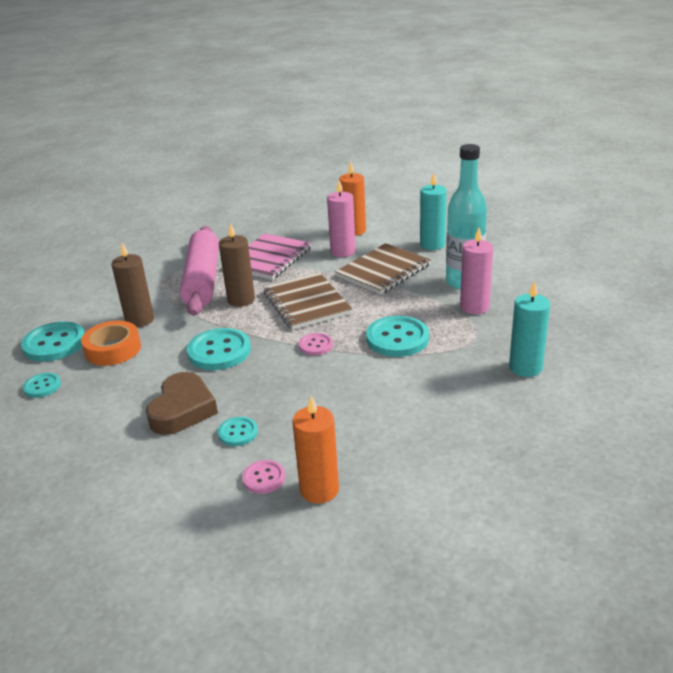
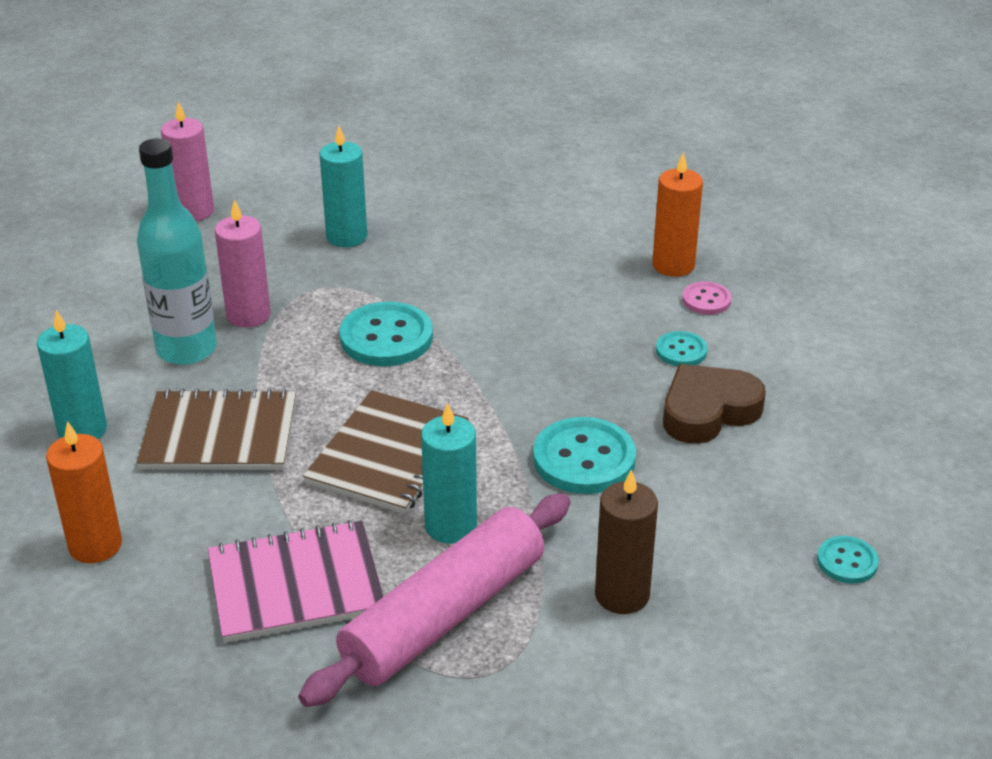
camera: 135 degrees left, 5 degrees up
(54, 344) = (780, 639): turquoise button -> none
(113, 349) = (707, 562): orange tape -> none
(241, 300) = (450, 526): brown candle -> turquoise candle
(316, 345) = (474, 389): pink button -> none
(343, 251) = (191, 512): pink candle -> pink candle (193, 211)

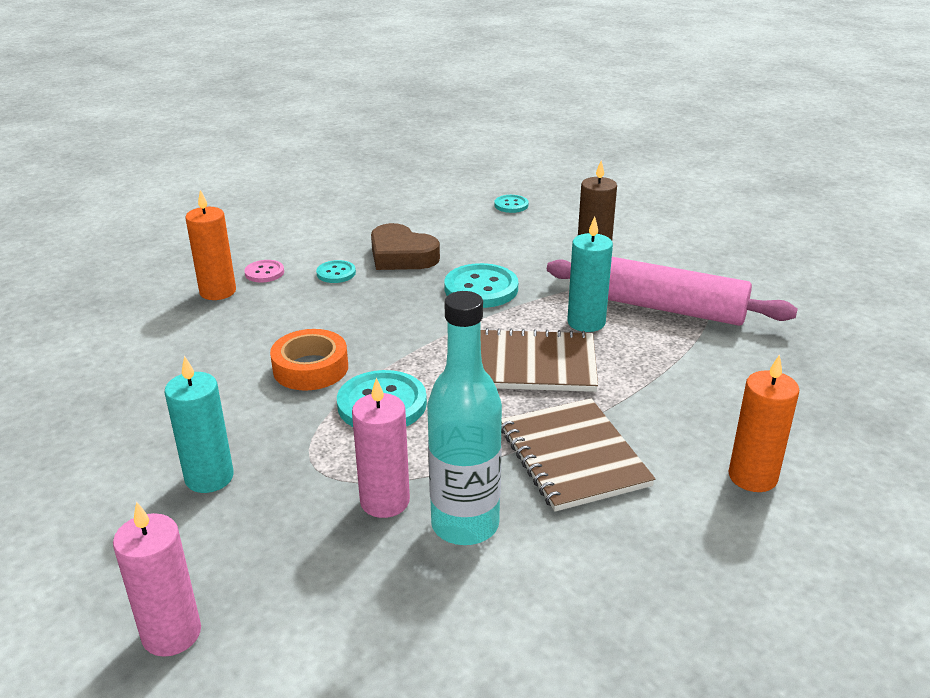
camera: 110 degrees left, 5 degrees down
(82, 430) = (631, 549): turquoise candle -> none
(296, 585) = (695, 367): pink notebook -> none
(478, 305) = (310, 368): none -> orange tape

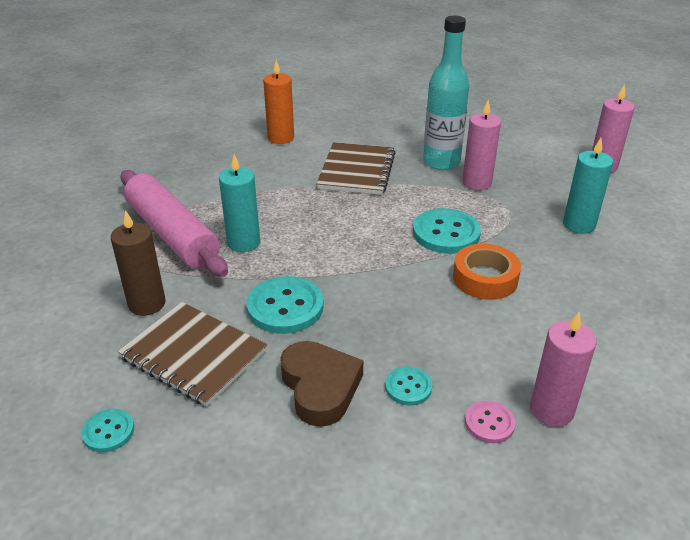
camera: 150 degrees left, 5 degrees up
(218, 291) = (551, 410): orange candle -> pink candle
(534, 364) = (319, 225): brown notebook -> brown notebook (194, 354)

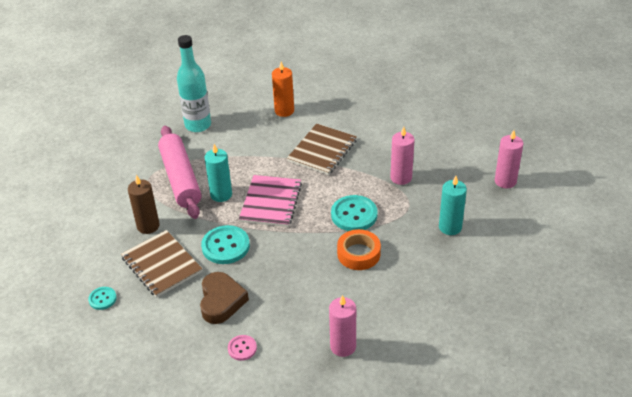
camera: 20 degrees right, 5 degrees up
(322, 239) = (271, 202): none -> pink notebook
(408, 387) = (270, 313): turquoise button -> none
(441, 162) = (386, 154): turquoise bottle -> turquoise bottle (198, 125)
(489, 423) = (303, 344): pink button -> pink button (242, 348)

